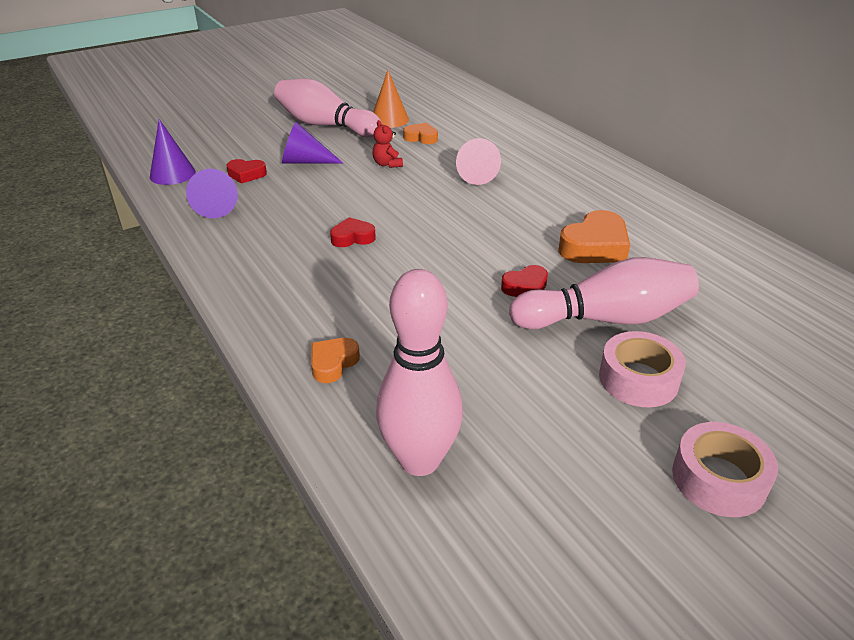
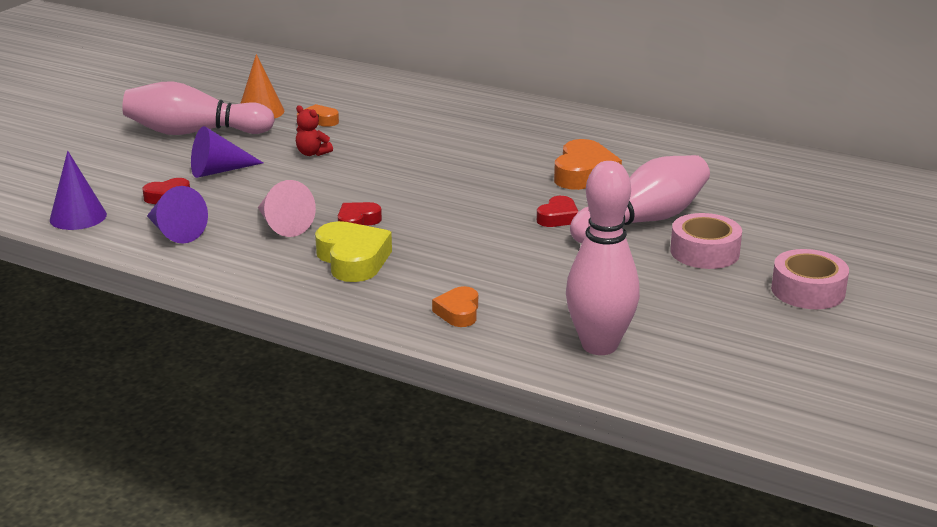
camera: 30 degrees left, 10 degrees down
(309, 274) = (353, 260): none -> yellow heart
(475, 174) = (412, 142): pink cone -> pink cone (282, 225)

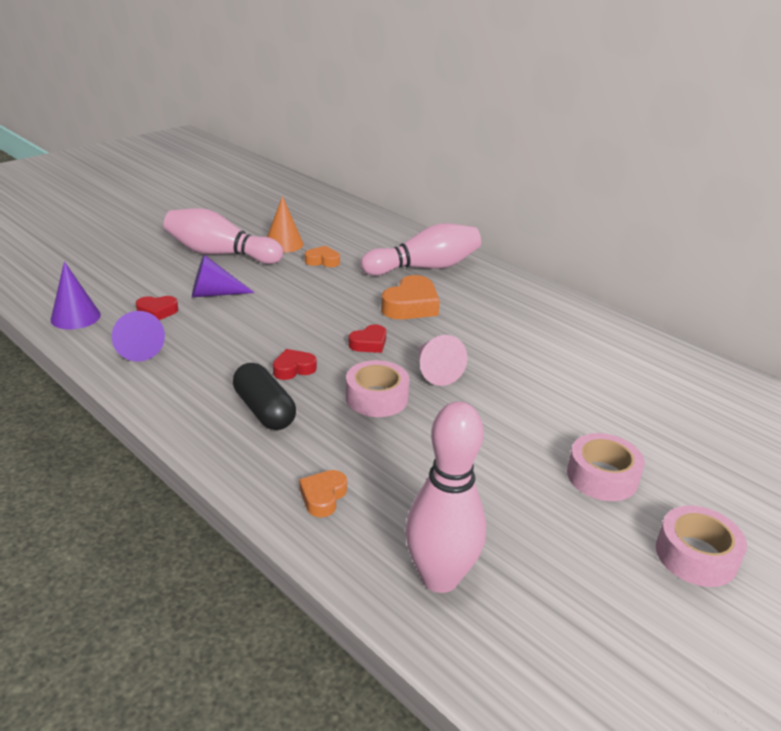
camera: 15 degrees right, 5 degrees up
(282, 225) = (228, 359): pink cone -> pink cone (435, 371)
(312, 153) = (299, 290): red teddy bear -> none
(353, 260) = (264, 410): yellow heart -> black capsule
(459, 230) = (376, 398): none -> pink tape
(558, 217) = (475, 402): red heart -> red heart (369, 343)
(584, 174) = (523, 357): orange heart -> orange heart (411, 306)
(643, 221) = (555, 424): pink bowling pin -> pink bowling pin (424, 268)

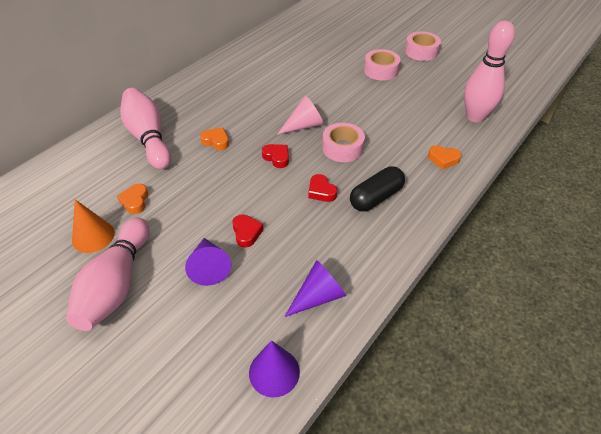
camera: 95 degrees left, 15 degrees up
(157, 312) = (251, 302): red heart -> red heart (246, 233)
(411, 306) = (216, 141): orange heart -> orange heart, size x0.58

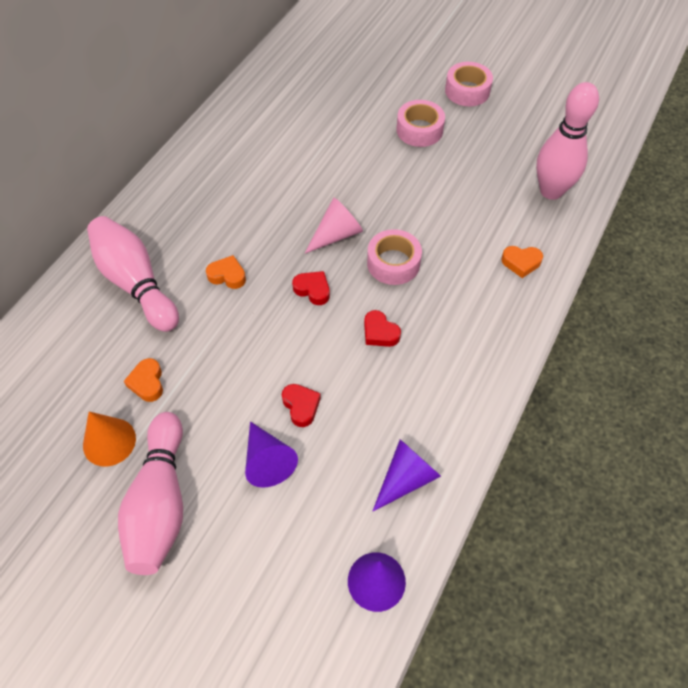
camera: 10 degrees left, 10 degrees up
(376, 197) = (448, 331): black capsule -> none

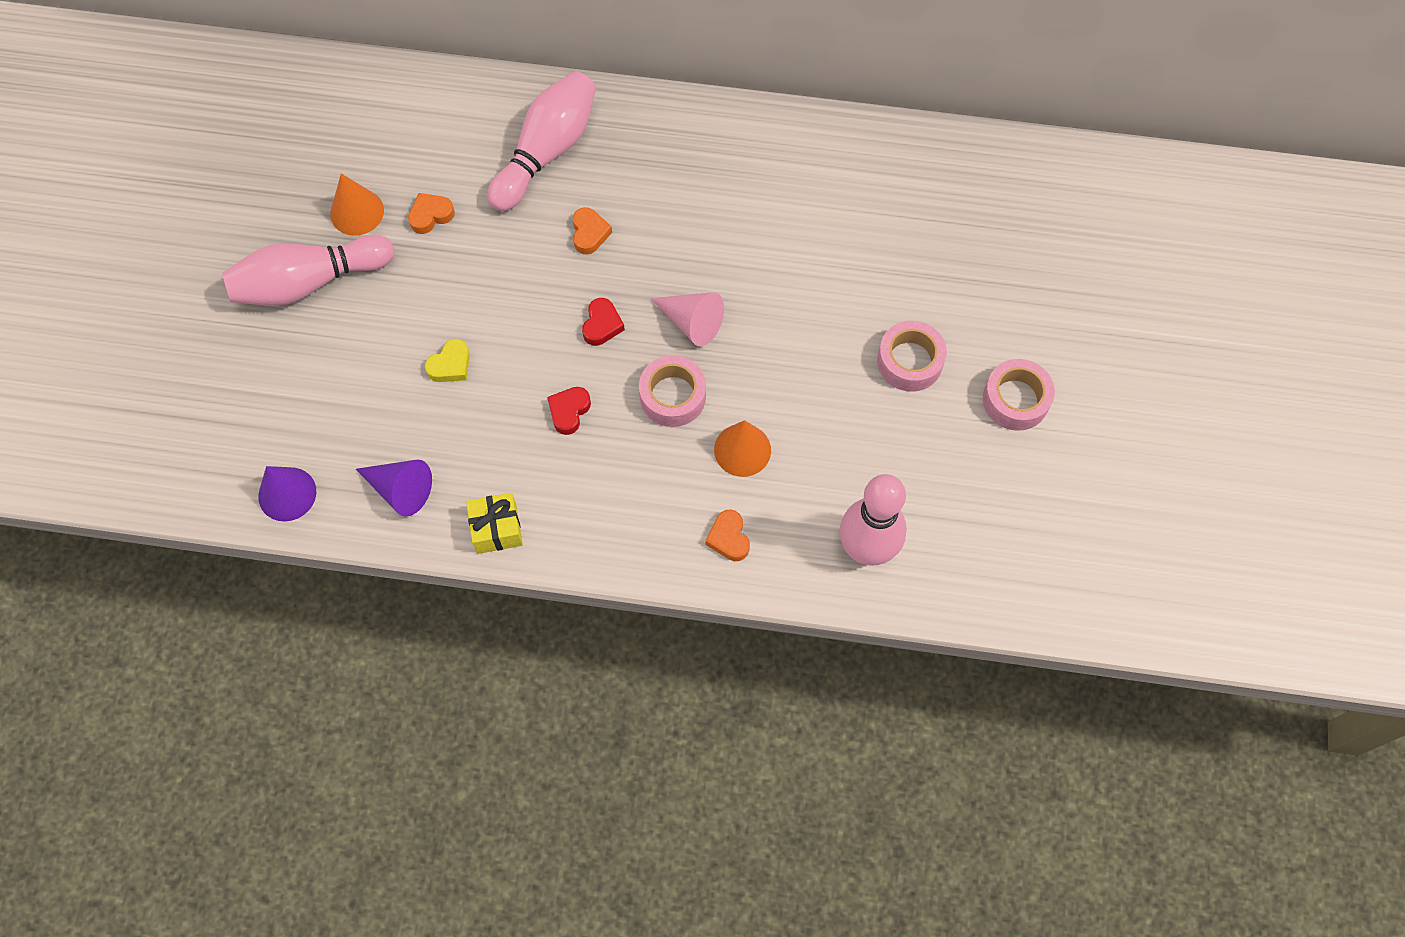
camera: 70 degrees right, 10 degrees up
(267, 461) = (380, 356): purple cone -> none
(301, 406) = (450, 365): red heart -> yellow heart
(453, 235) = (742, 450): none -> orange cone
(467, 412) = (497, 529): none -> yellow gift

